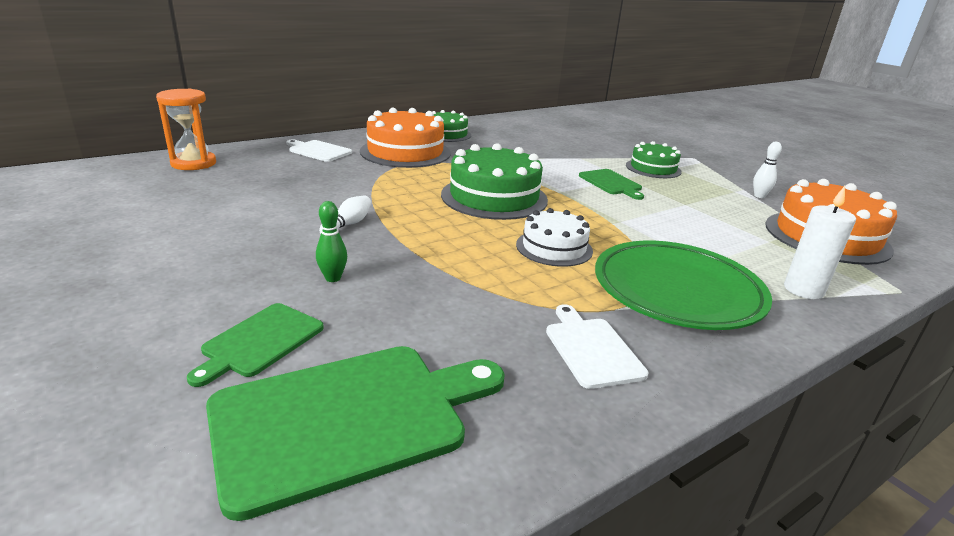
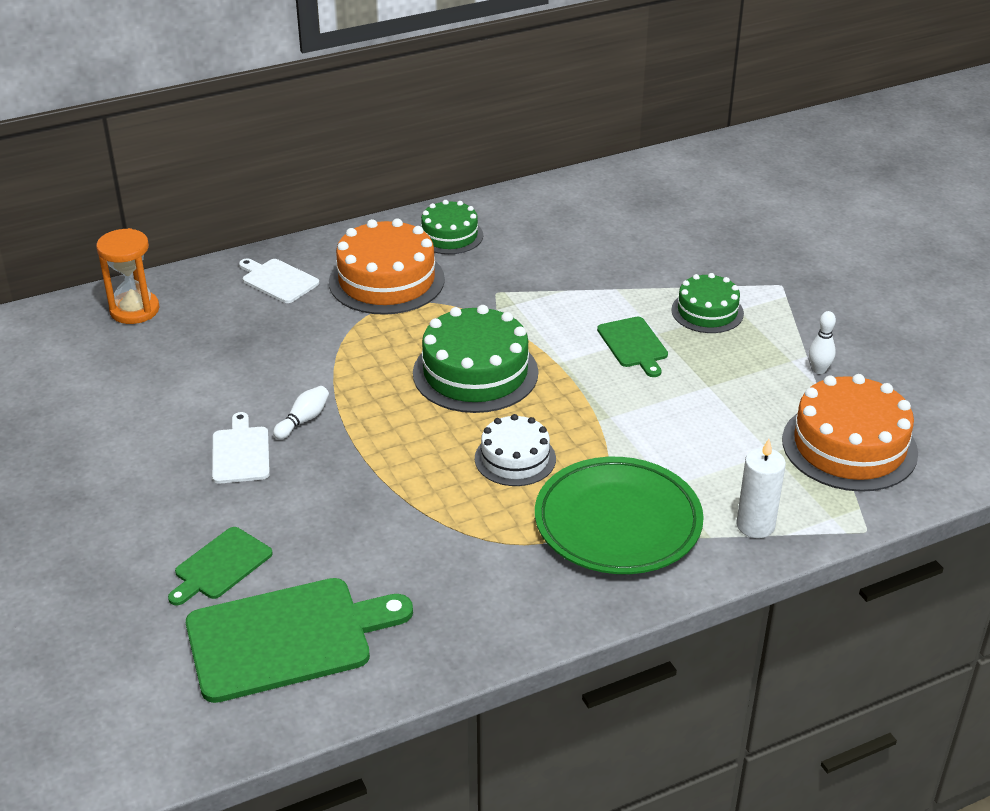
camera: 10 degrees right, 10 degrees up
(333, 278) = (283, 496): green bowling pin -> none
(591, 349) = (500, 586): white cutting board -> white cutting board (240, 452)

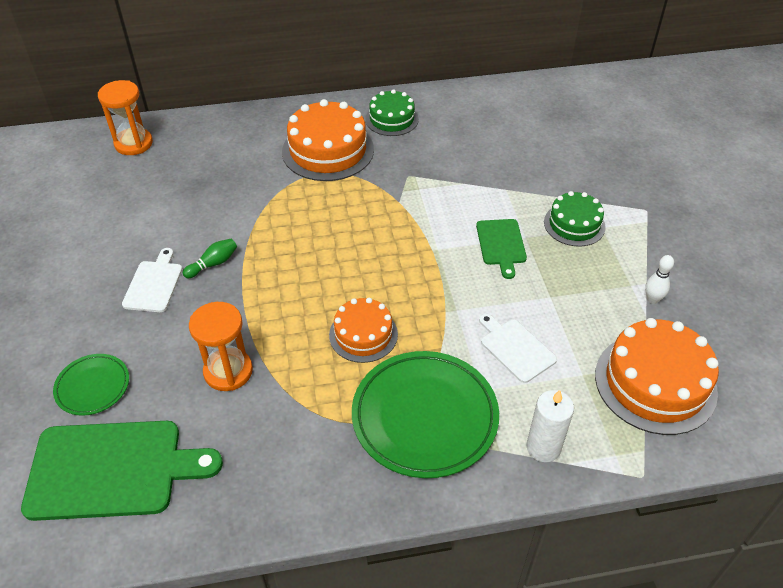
camera: 15 degrees right, 10 degrees up
(220, 566) = (93, 386): green cutting board -> green plate
(278, 280) = (247, 136): white cutting board -> white cutting board (515, 348)
(303, 420) = (213, 264): white bowling pin -> green bowling pin
(375, 521) = (228, 371): none -> orange hourglass
(475, 373) = (363, 246): green cake -> none
(515, 458) = (363, 334): white cake -> orange cake

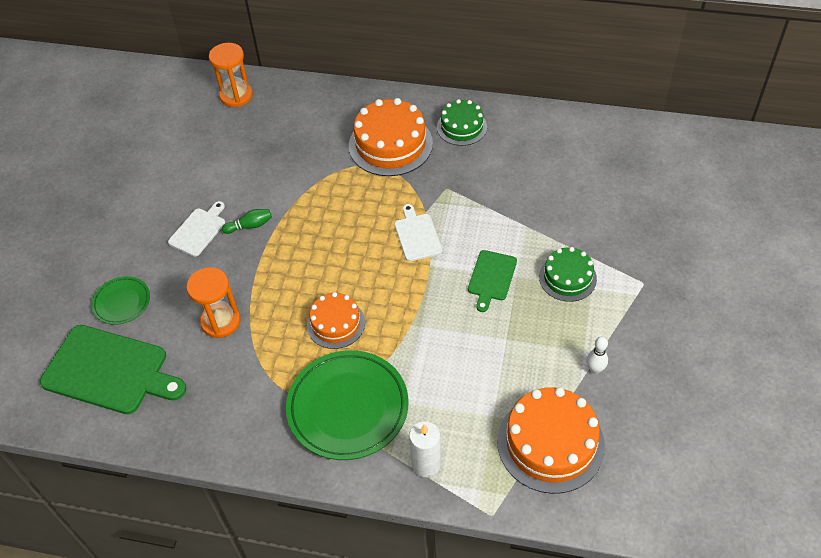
camera: 25 degrees right, 5 degrees up
(515, 348) = (450, 375): white cutting board -> white cutting board (417, 235)

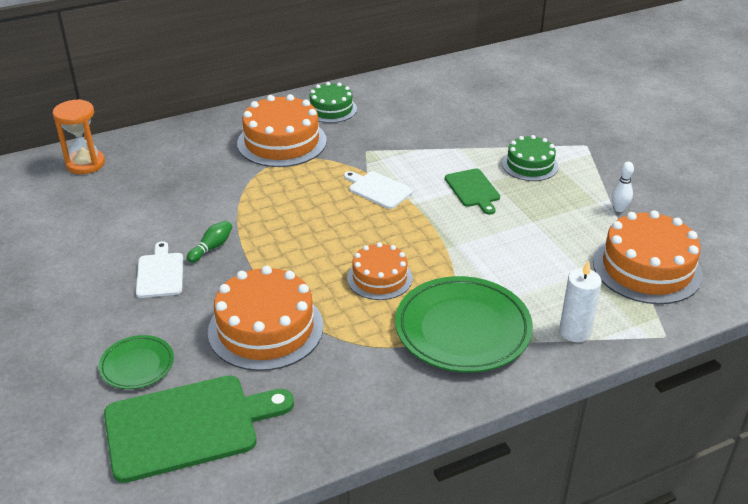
camera: 40 degrees left, 15 degrees down
(221, 321) = (265, 328): orange hourglass -> orange cake

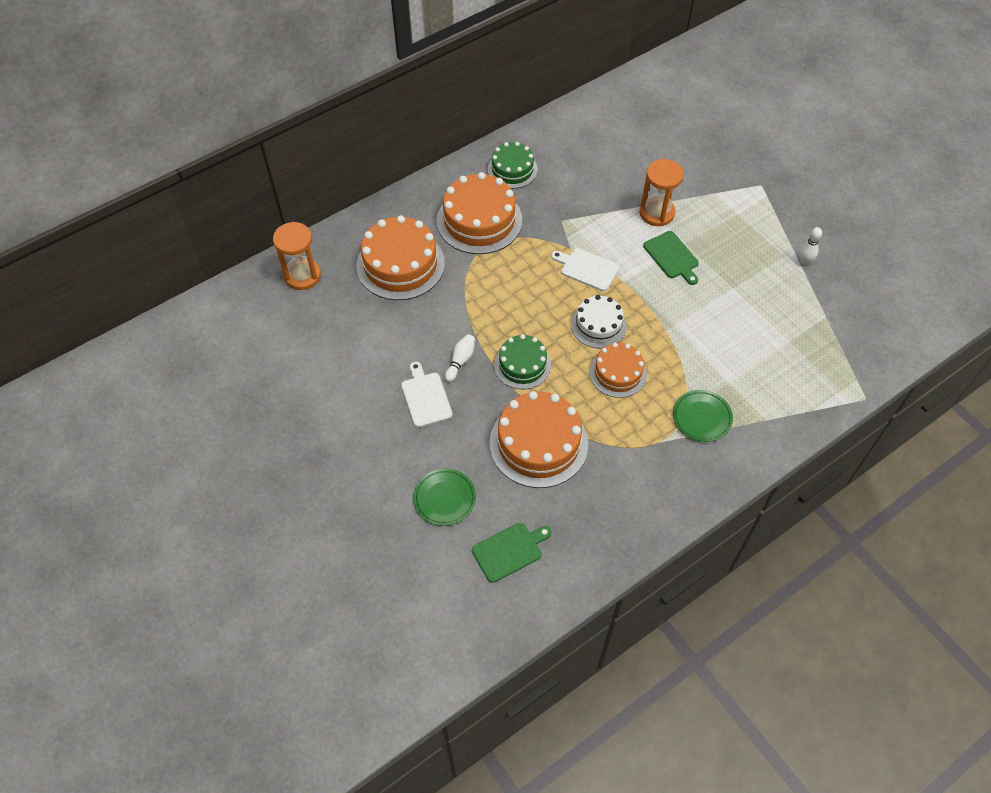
camera: 10 degrees left, 20 degrees up
(188, 426) = (509, 551): green cutting board -> green cutting board, size x0.53
(211, 247) = (460, 361): green bowling pin -> white bowling pin
(373, 235) = (598, 325): none -> white cake
(462, 329) = (702, 417): green plate -> green plate, size x0.52
(467, 155) = (656, 213): none -> orange hourglass
(530, 165) = (715, 218): green cake -> green cake (522, 365)
(574, 332) = (792, 405): white candle -> none
(647, 268) = (839, 327): orange cake -> orange cake (400, 264)

